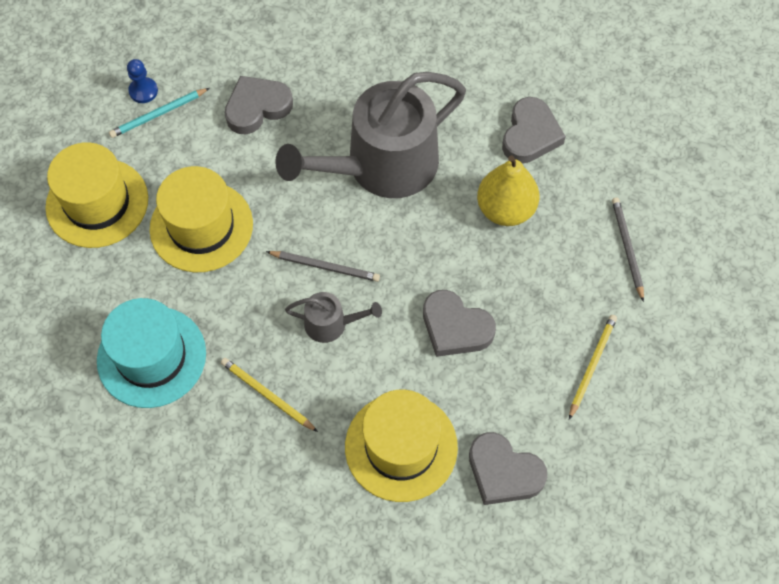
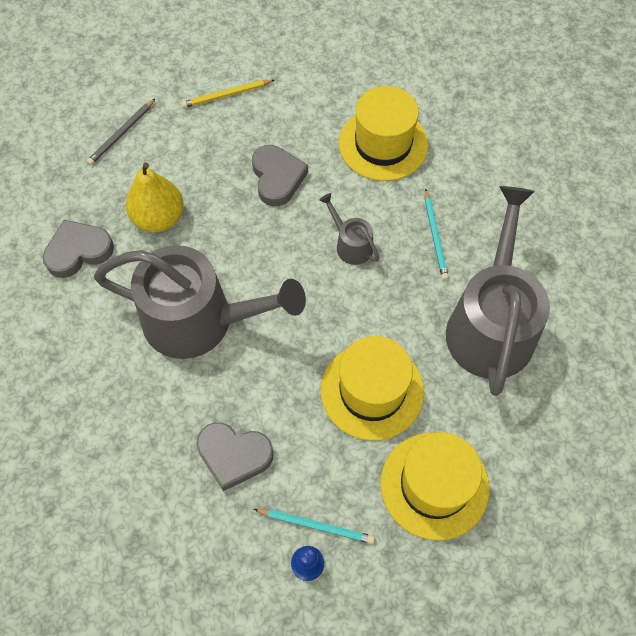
camera: 135 degrees left, 0 degrees up
(151, 357) = (491, 325): turquoise hat -> grey watering can
(267, 395) = (435, 236): yellow pencil -> turquoise pencil
(325, 267) = (315, 284): grey pencil -> none
(503, 472) = (340, 88): grey heart -> none

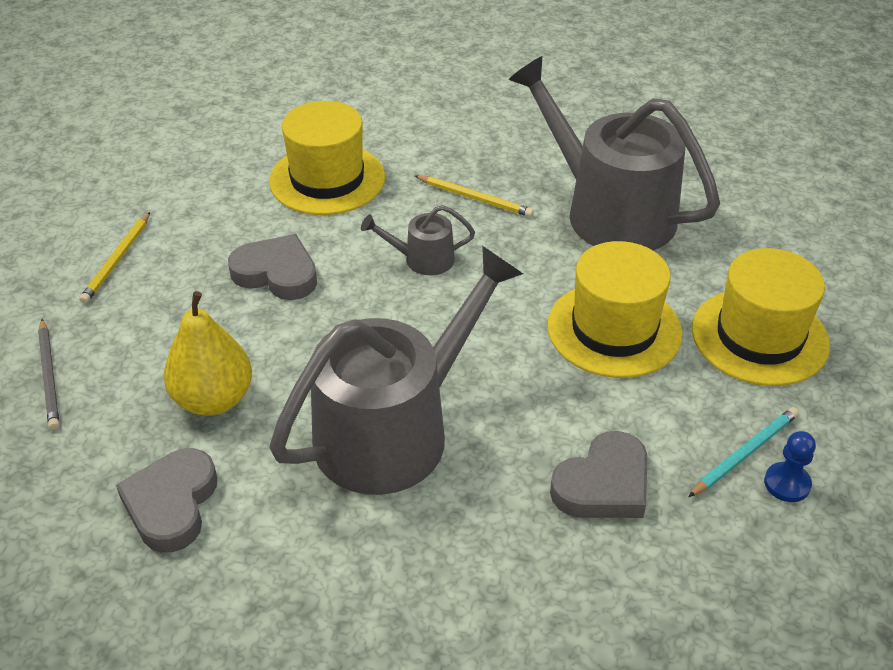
camera: 55 degrees left, 20 degrees down
(435, 236) = (475, 198): turquoise pencil -> yellow pencil

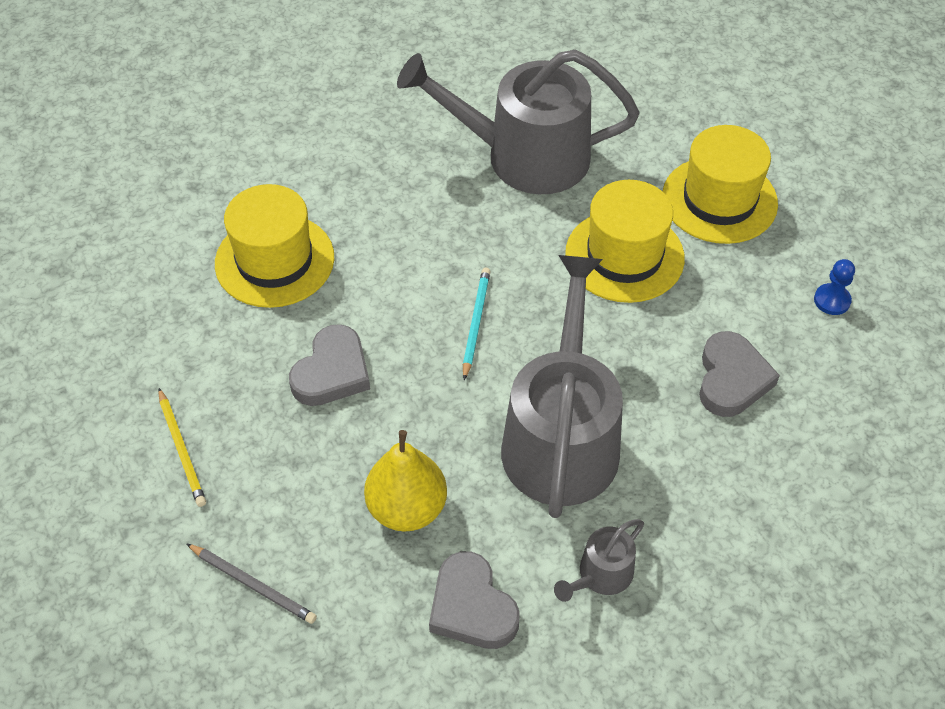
camera: 40 degrees left, 10 degrees up
(277, 273) = (332, 372): grey heart -> grey heart turned 135 degrees clockwise
(423, 259) = (432, 285): grey watering can -> grey watering can (601, 575)
(475, 198) = (413, 205): yellow pencil -> none
(744, 453) = (790, 296): turquoise pencil -> turquoise pencil (475, 323)

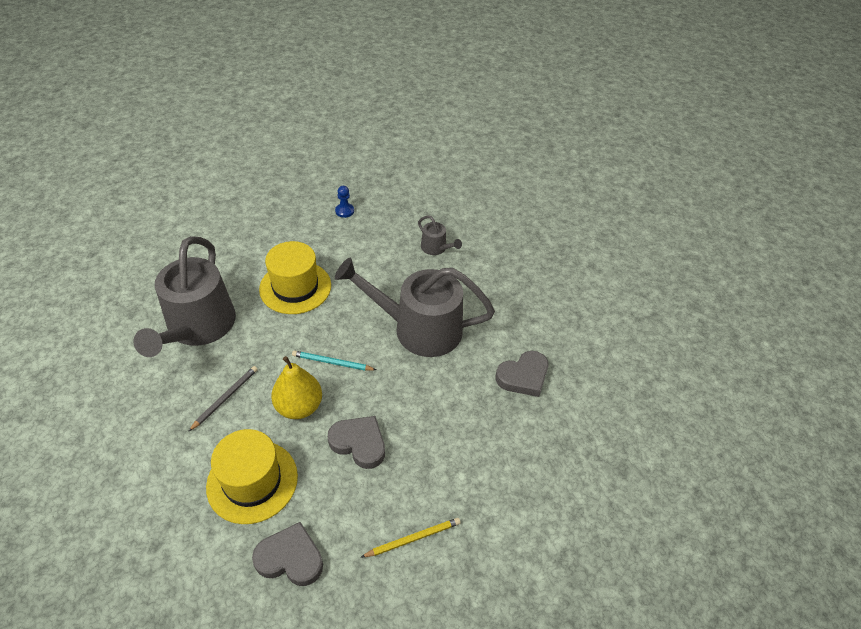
camera: 90 degrees left, 5 degrees down
(253, 585) = (514, 488): grey pencil -> grey pencil (225, 398)
(407, 508) = (462, 404): yellow pear -> yellow pear (299, 406)
(601, 575) = (503, 320): grey watering can -> grey watering can (436, 248)
(719, 200) = (264, 242): yellow hat -> none
(731, 379) = (388, 255): grey heart -> grey heart (290, 558)

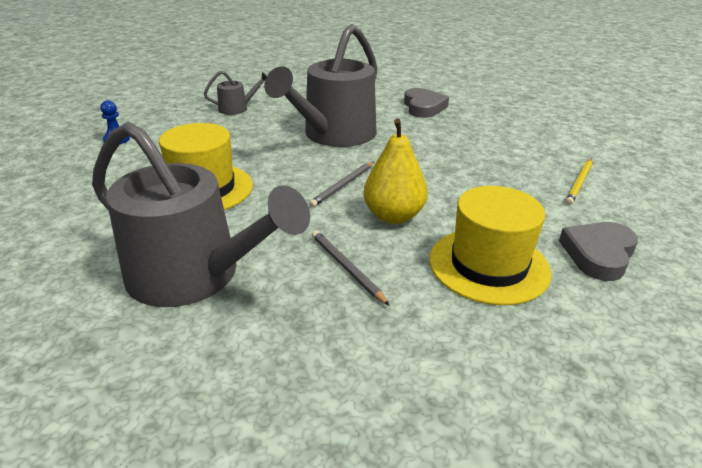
camera: 65 degrees left, 15 degrees down
(332, 362) = (343, 186): turquoise pencil -> grey pencil
(359, 443) = (461, 189): grey heart -> none
(413, 538) = (579, 183): yellow pencil -> yellow pencil turned 150 degrees counterclockwise

